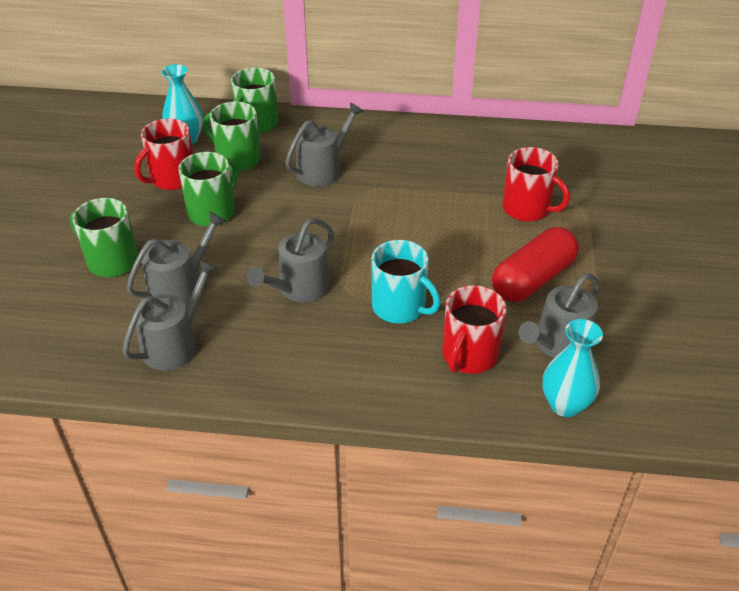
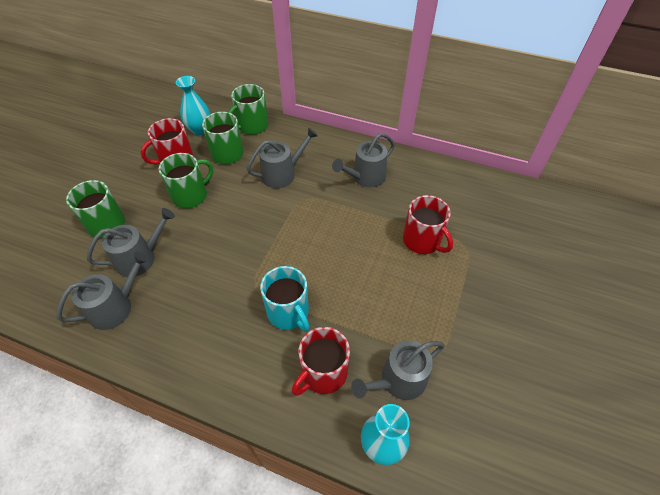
camera: 15 degrees right, 10 degrees up
(299, 288) = (222, 277): grey watering can -> grey watering can (365, 177)
(533, 279) = (402, 310): red capsule -> none

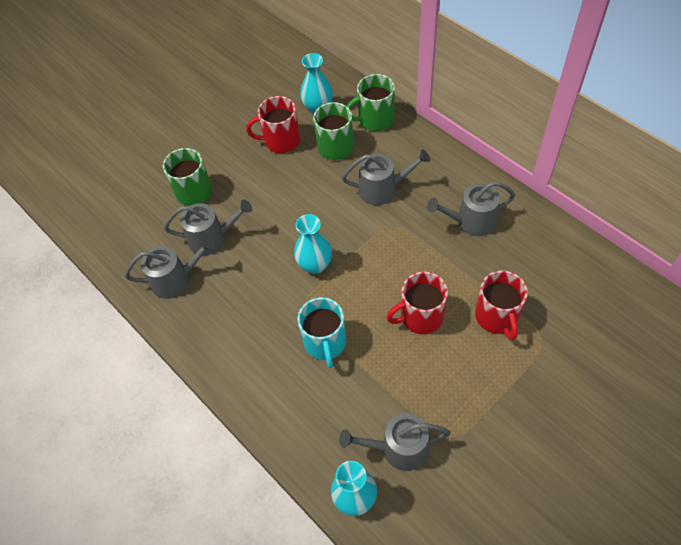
camera: 30 degrees right, 5 degrees up
(191, 196) = (281, 185): green mug -> none
(250, 250) = (315, 265): none -> turquoise vase
(323, 373) = (332, 412): red mug -> red mug (420, 316)

